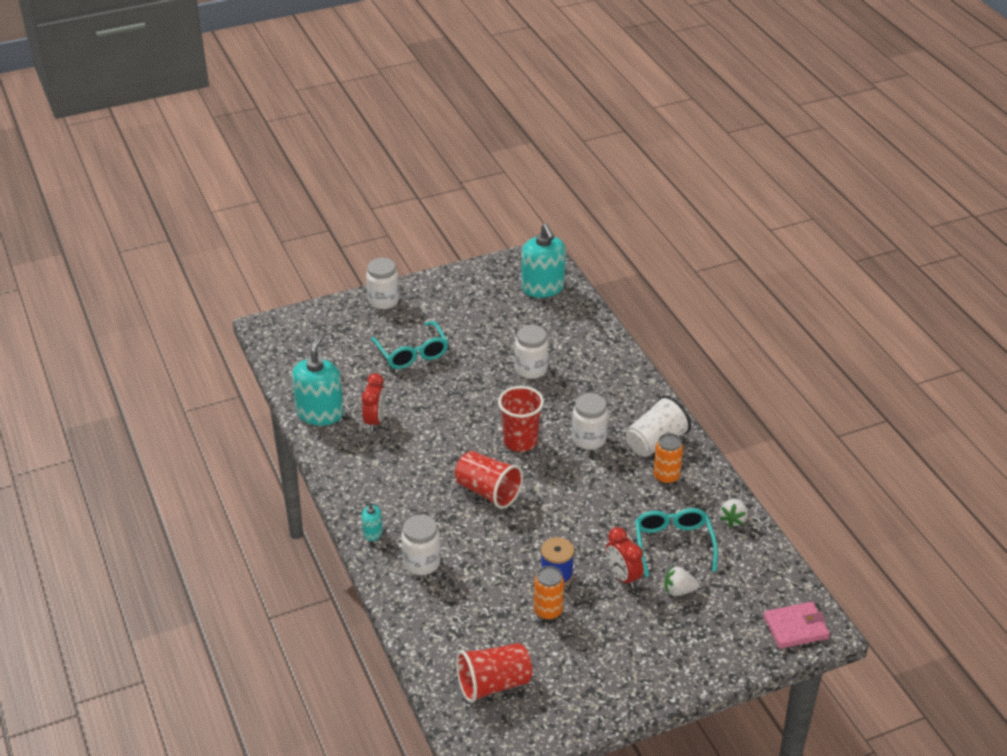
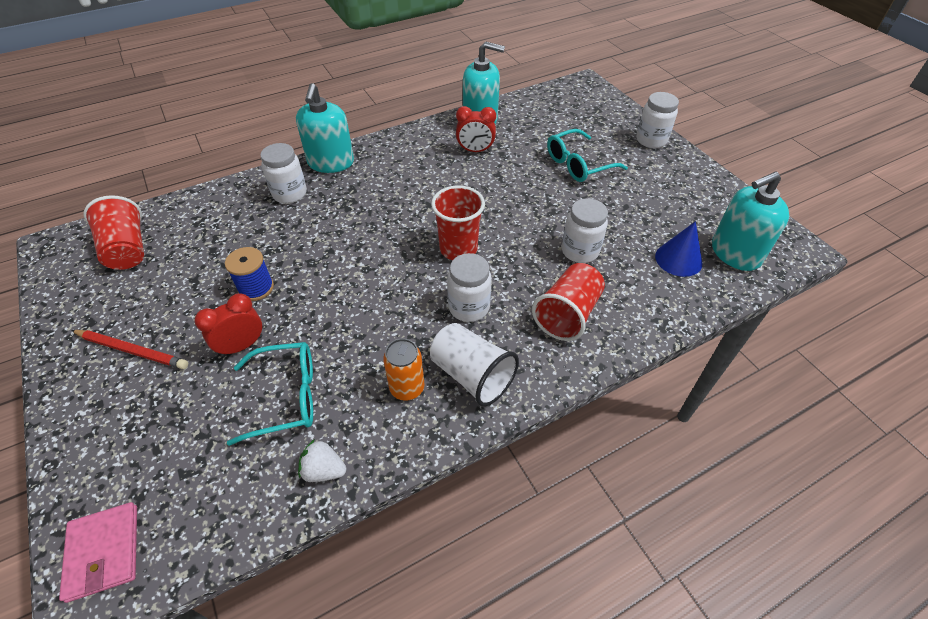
camera: 85 degrees right, 10 degrees up
(373, 532) = (331, 163): turquoise soap dispenser -> turquoise soap dispenser, size x2.15
(488, 492) = (381, 229): red cup -> red cup (567, 314)
(546, 318) = (678, 259): none -> blue cone
(548, 611) = (207, 283): orange can -> none
(625, 650) = (132, 350): none -> red pencil
(679, 590) = (207, 403): white strawberry -> none

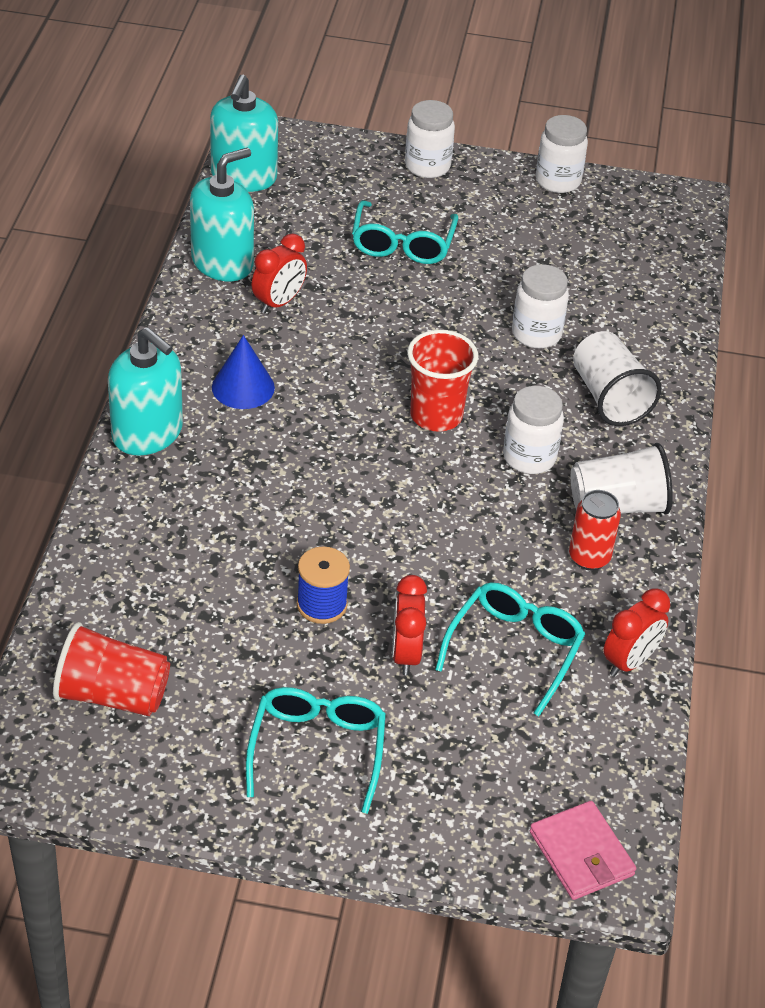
camera: 55 degrees left, 5 degrees down
(104, 552) = (581, 853): pink wallet -> pink wallet turned 45 degrees clockwise
(132, 350) = (317, 749): red pencil -> turquoise glasses
(290, 194) = (170, 499): white jar -> white jar (558, 181)
(324, 470) = (630, 661): white strawberry -> red clock
(407, 388) = (589, 558): orange can -> red can
(567, 314) = (609, 397): red cup -> white cup
(678, 259) = (619, 280): blue cone -> blue cone (243, 387)
(735, 253) = (650, 240): turquoise soap dispenser -> turquoise soap dispenser (243, 177)

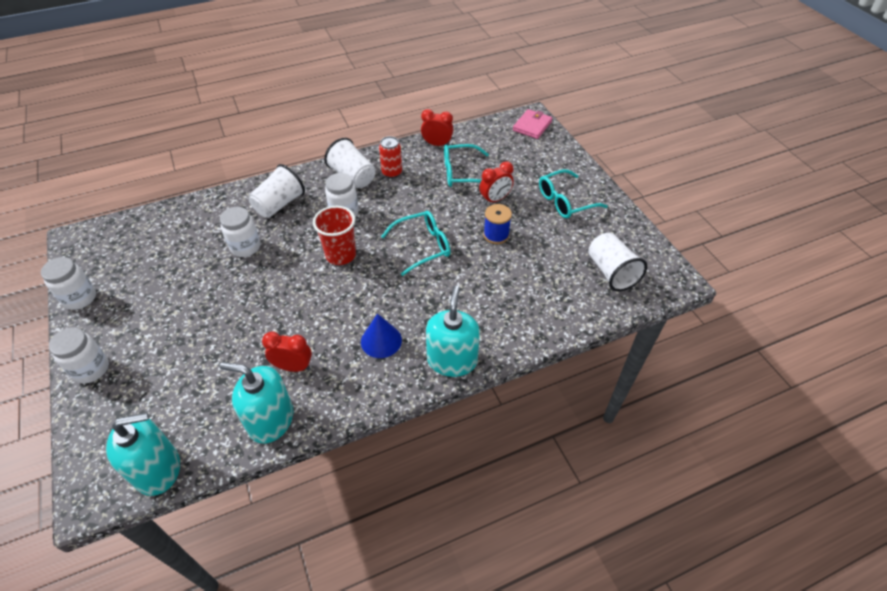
camera: 120 degrees left, 5 degrees up
(112, 695) = (611, 272): red cup -> white cup
(402, 244) = (193, 338): turquoise glasses -> turquoise glasses (423, 246)

